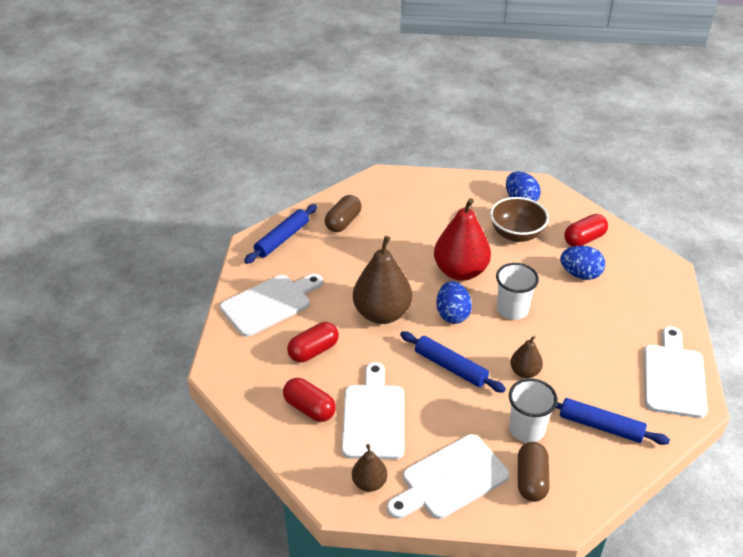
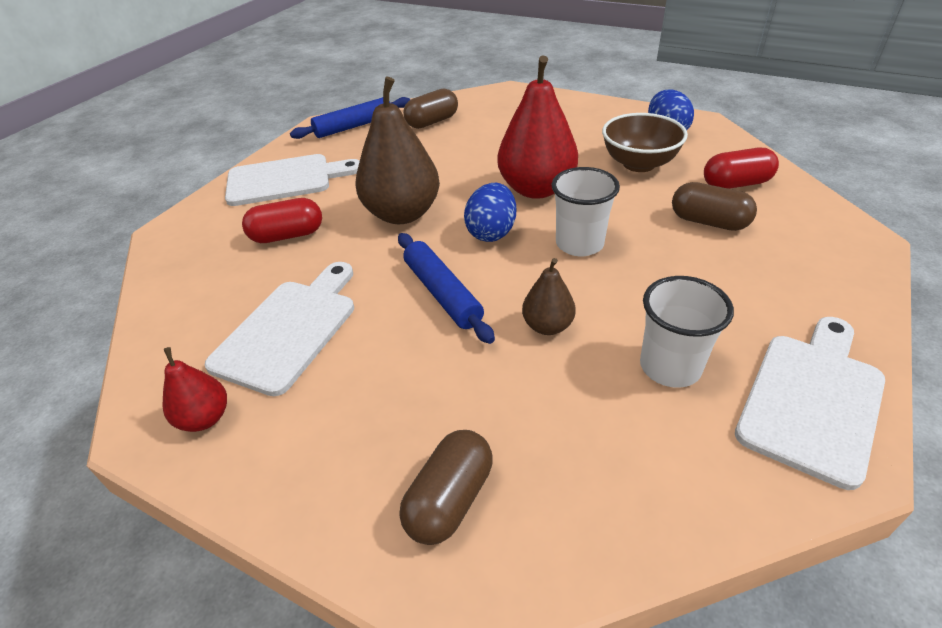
camera: 25 degrees right, 0 degrees up
(309, 408) = (222, 297): red capsule -> none
(369, 483) = (205, 418): brown pear -> red pear
(450, 479) = (321, 452): white cutting board -> none
(526, 429) = (496, 411): white cup -> white cup (670, 367)
(580, 274) = (708, 222): blue egg -> brown capsule
(600, 426) = (630, 444): blue rolling pin -> none

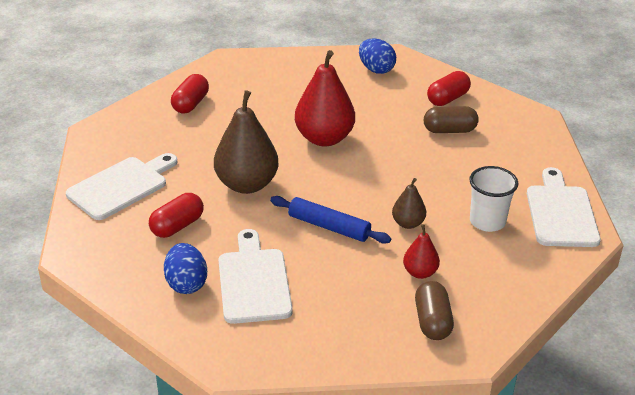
camera: 35 degrees left, 5 degrees down
(205, 418) = (259, 344): red pear -> red pear (420, 272)
(354, 126) = (126, 125): blue rolling pin -> none
(432, 122) = (190, 104): brown capsule -> red capsule
(491, 232) = (322, 178): blue egg -> blue egg (186, 284)
(579, 244) = (385, 168): white cup -> none
(639, 164) = (377, 100): brown bowl -> none

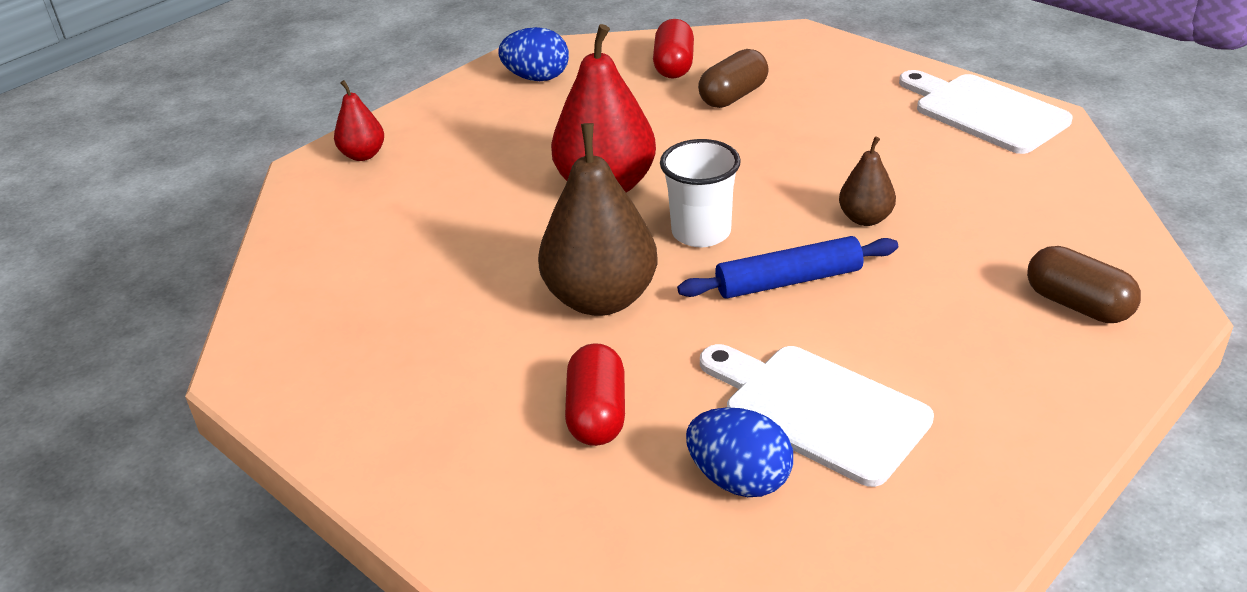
camera: 40 degrees left, 0 degrees up
(121, 186) = (421, 419): white cutting board -> none
(190, 104) = (349, 248): red capsule -> none
(420, 272) = (971, 262): red pear -> red pear (363, 155)
(487, 221) = (937, 164): white cup -> white cup (701, 232)

